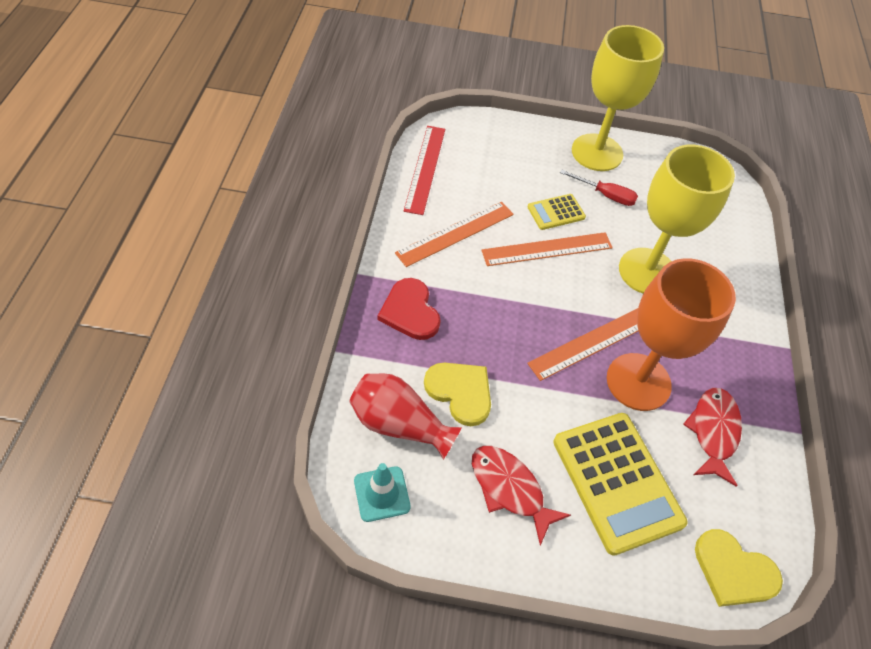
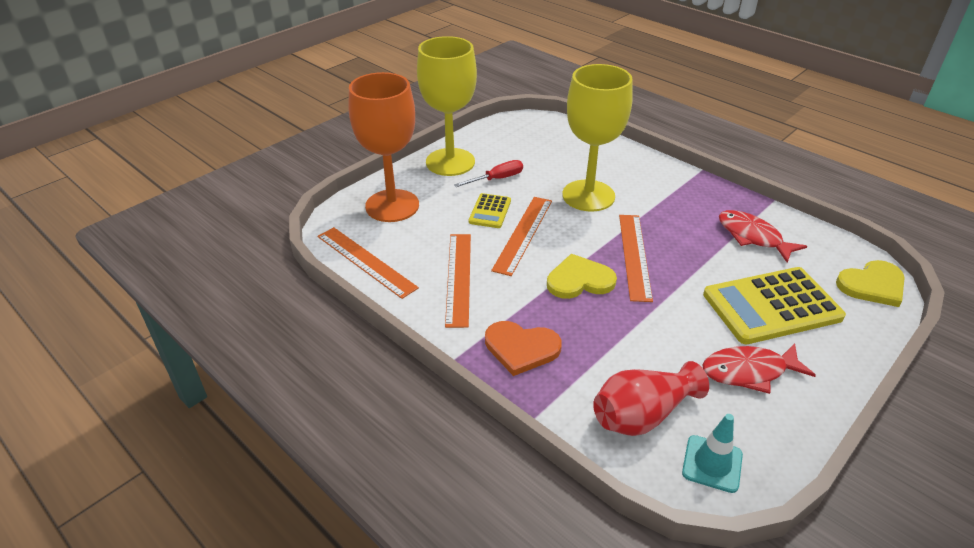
camera: 50 degrees left, 15 degrees down
(410, 311) = (521, 348): red heart -> orange heart
(425, 168) = (366, 261): red ruler -> orange ruler
(460, 392) = (633, 356): yellow heart -> yellow heart (579, 280)
(617, 482) = (771, 306): yellow calculator -> yellow calculator turned 150 degrees clockwise
(638, 382) = (687, 250): orange goblet -> orange goblet (392, 206)

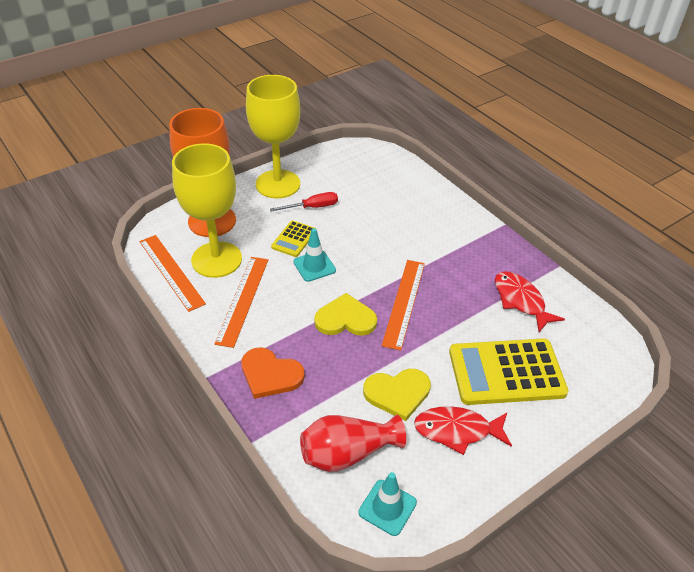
camera: 10 degrees right, 5 degrees up
(523, 234) = (314, 266): orange ruler -> turquoise traffic cone
(588, 196) = (387, 236): yellow goblet -> yellow goblet (216, 259)
(872, 285) = (610, 367): yellow heart -> yellow heart (397, 393)

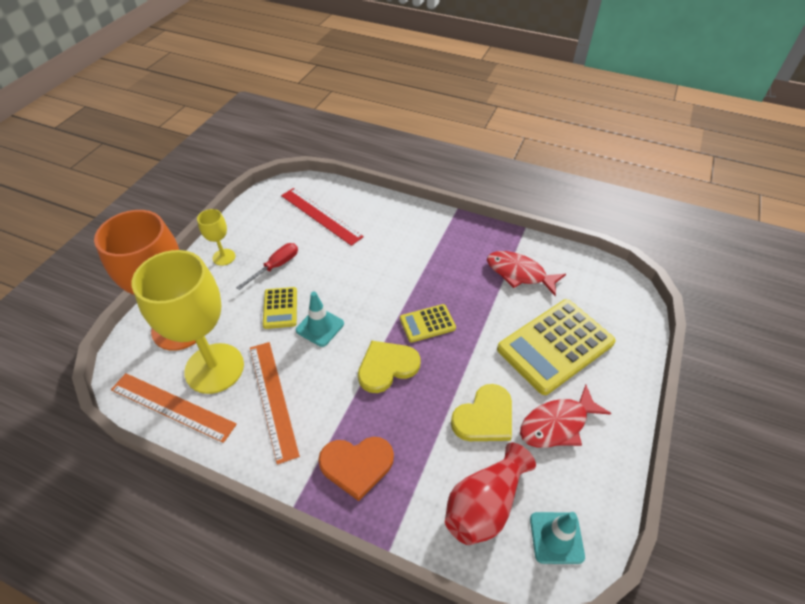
camera: 30 degrees left, 5 degrees up
(278, 184) = (224, 257): yellow goblet -> yellow goblet, size x0.45
(377, 183) = (321, 216): none -> red ruler
(404, 303) = (427, 323): orange ruler -> yellow calculator

